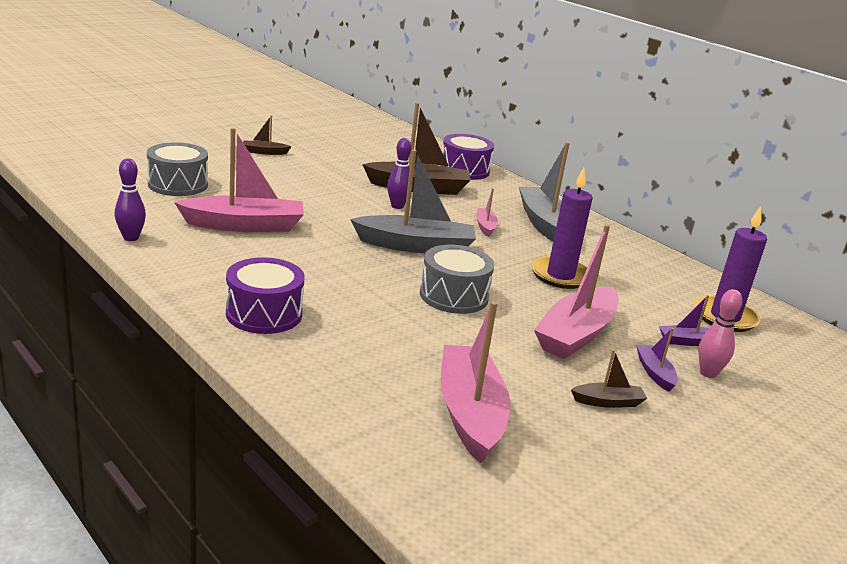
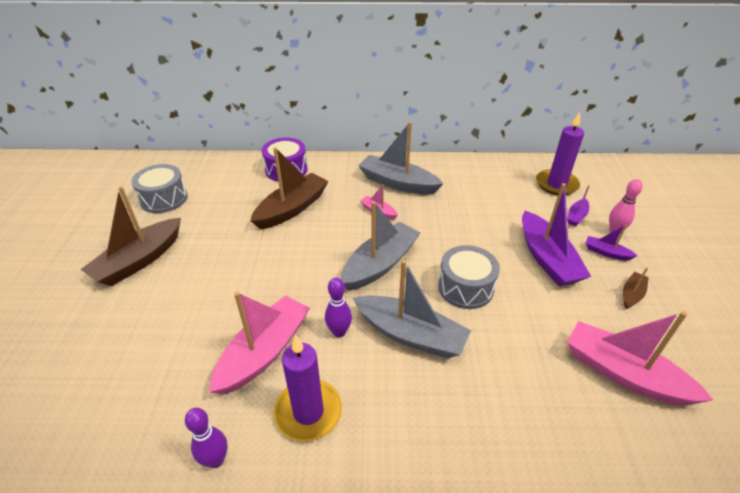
camera: 45 degrees left, 15 degrees up
(178, 184) = (139, 359): grey drum -> grey drum (164, 199)
(264, 152) = (139, 260): brown boat -> brown boat, size x2.14
(264, 314) = (427, 424): purple drum -> none
(351, 282) = (410, 334): none -> grey boat
(397, 206) = (311, 237): purple bowling pin -> purple bowling pin (339, 332)
(560, 276) = (469, 219): purple candle -> purple candle (308, 412)
(576, 334) = (547, 258): pink boat -> purple boat

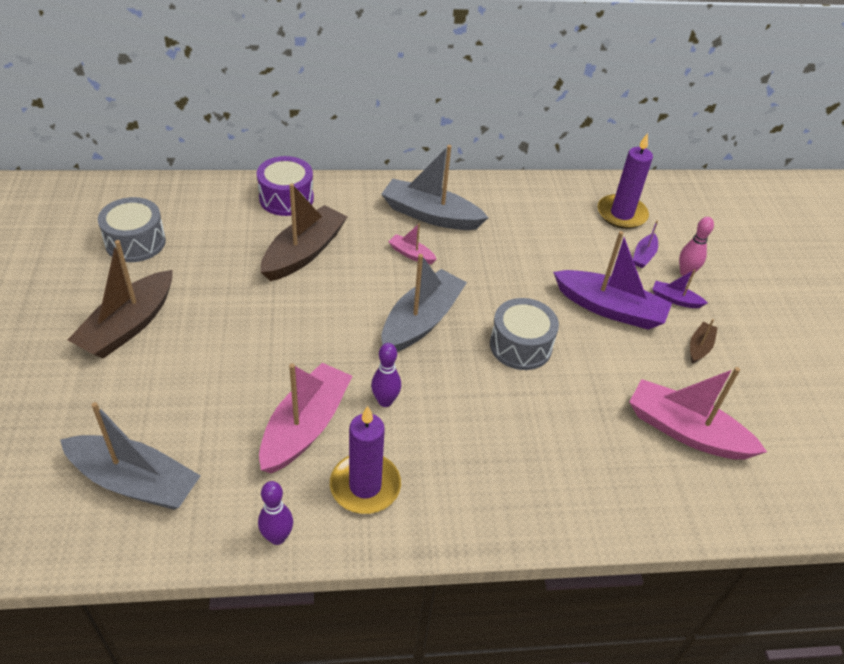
camera: 10 degrees left, 5 degrees up
(410, 334) = (464, 401): grey boat -> grey boat (135, 482)
(547, 258) = (610, 308): purple boat -> purple boat turned 45 degrees counterclockwise

